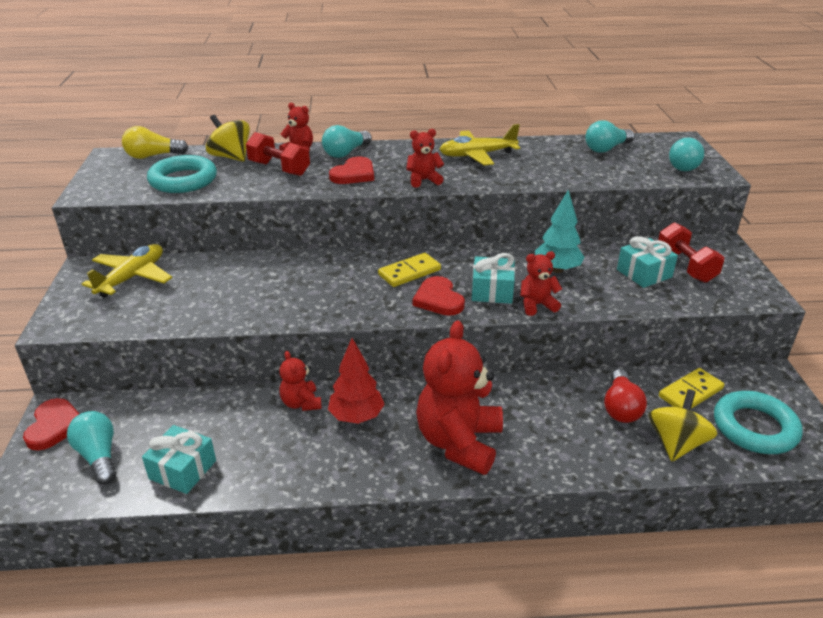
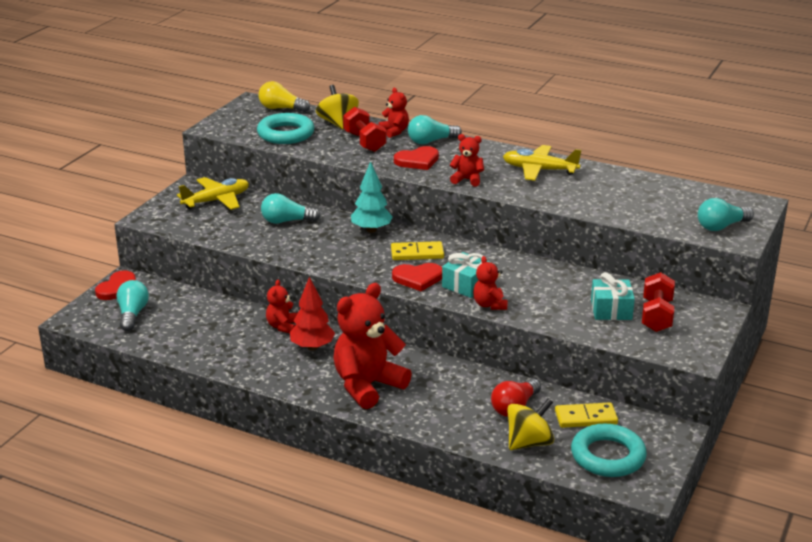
camera: 30 degrees right, 5 degrees down
(183, 470) = (175, 339): turquoise gift -> none
(438, 299) = (418, 278): red heart -> red heart turned 105 degrees counterclockwise
(537, 305) = (489, 305): red teddy bear -> red teddy bear turned 120 degrees counterclockwise
(557, 269) = (539, 285): turquoise tree -> turquoise tree (371, 230)
(606, 149) = (667, 193): turquoise light bulb -> turquoise light bulb (286, 221)

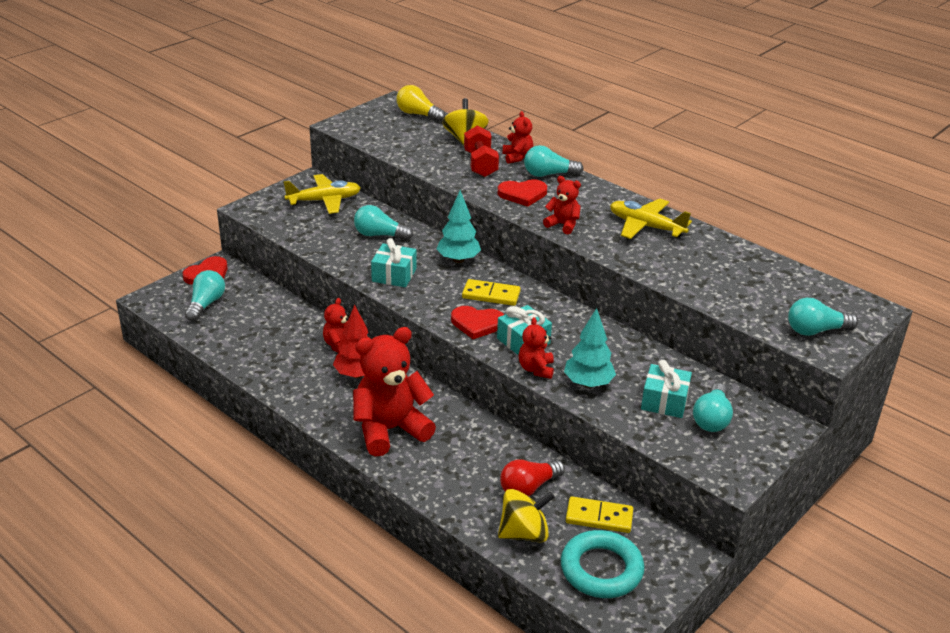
camera: 15 degrees right, 5 degrees up
(286, 134) = (407, 143): turquoise ring -> none
(319, 252) = (394, 275): none -> turquoise gift
(540, 308) = (588, 383): none -> turquoise tree
(656, 316) = (711, 419): red dumbbell -> turquoise light bulb

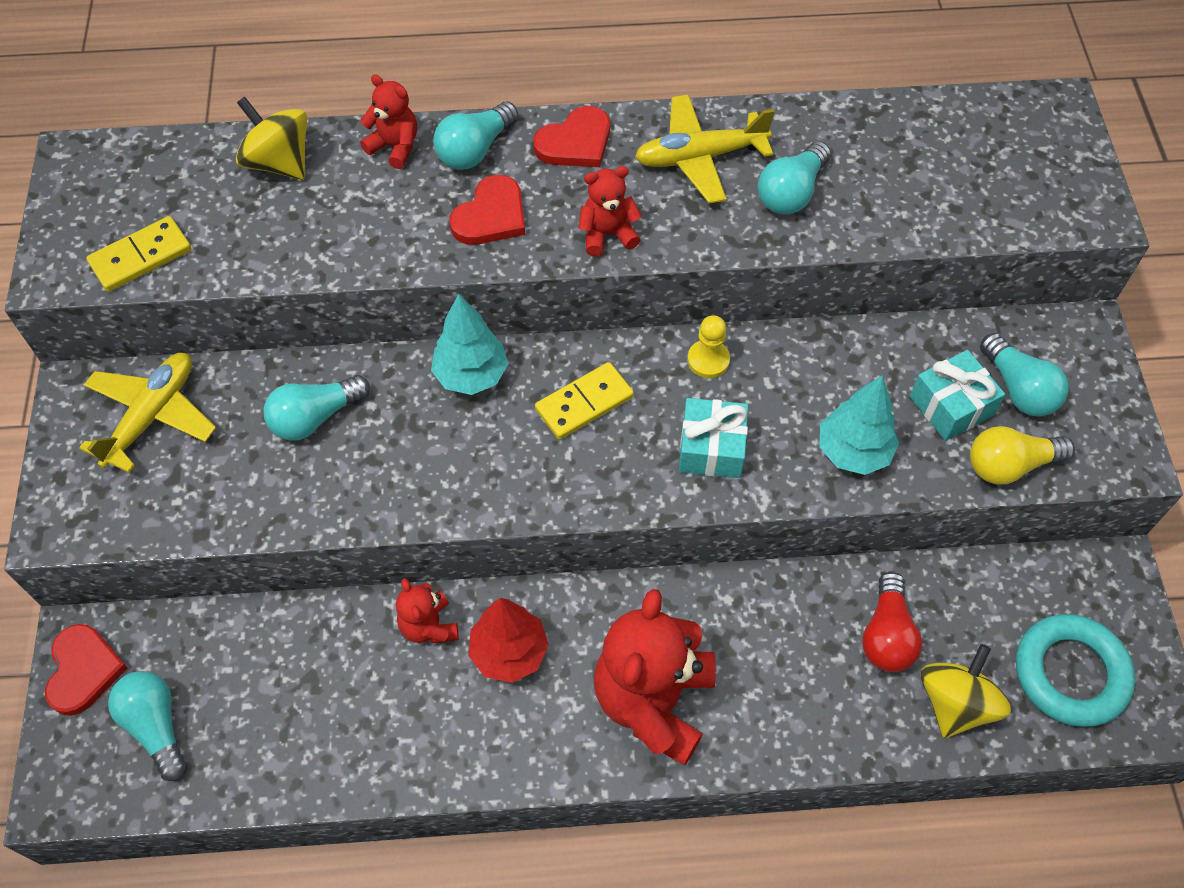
camera: 45 degrees left, 25 degrees up
(394, 275) = (427, 475): turquoise gift -> none
(418, 114) = (146, 160): yellow light bulb -> yellow light bulb (1009, 465)
(477, 324) = (628, 468): red heart -> red heart (575, 142)
(480, 164) = (365, 199): red dumbbell -> none
(536, 369) = (778, 481): red teddy bear -> none
(568, 316) = (708, 360): none -> yellow pawn
(599, 517) = (991, 605): yellow domino -> yellow domino (141, 257)
(815, 331) = (1051, 190): turquoise light bulb -> turquoise light bulb (791, 192)

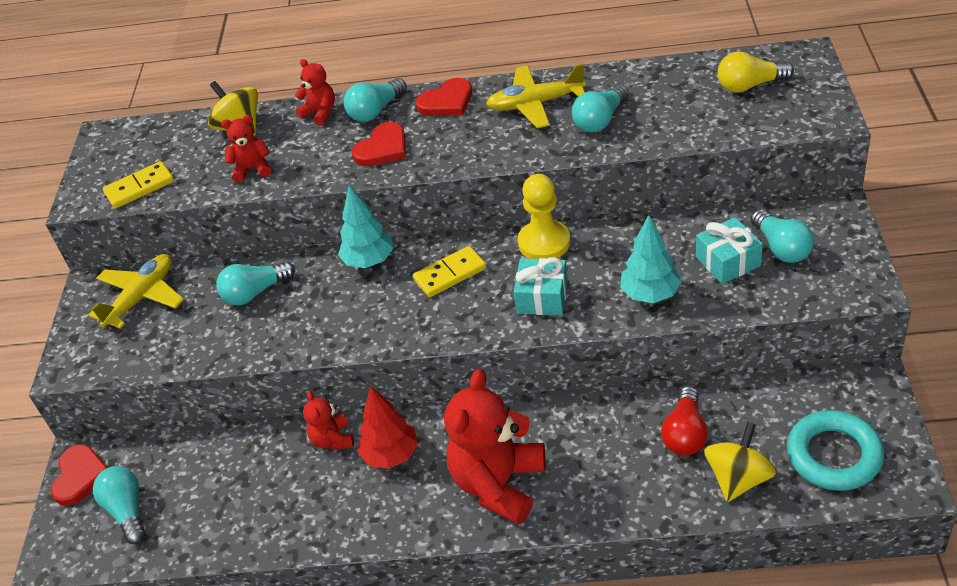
camera: 10 degrees right, 15 degrees down
(607, 234) = (464, 154): red teddy bear -> red teddy bear (252, 169)
(708, 360) = (544, 242): yellow pawn -> yellow pawn, size x1.66
(1009, 465) = (772, 297): yellow light bulb -> yellow light bulb (749, 85)

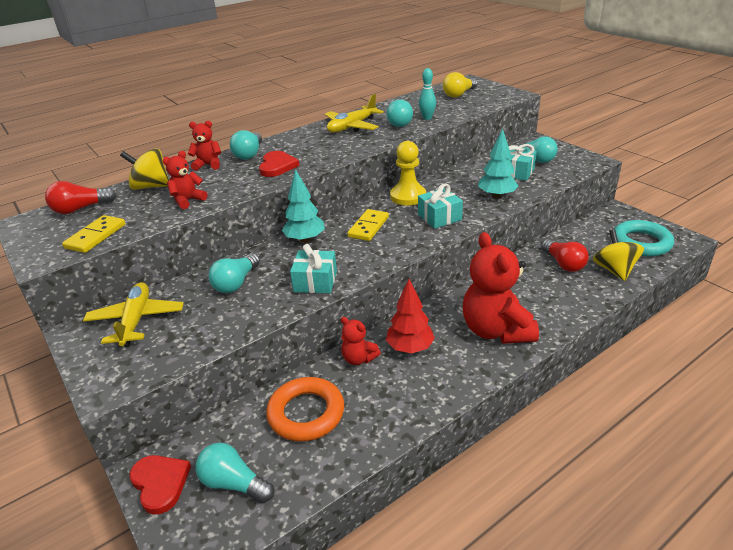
camera: 40 degrees left, 10 degrees down
(157, 136) = (81, 209): none -> red light bulb
(235, 475) = (306, 413): none -> orange ring
(324, 330) = (315, 281): none -> turquoise gift
(447, 102) = (294, 139): red heart -> none
(645, 125) = (427, 118): none -> turquoise bowling pin

